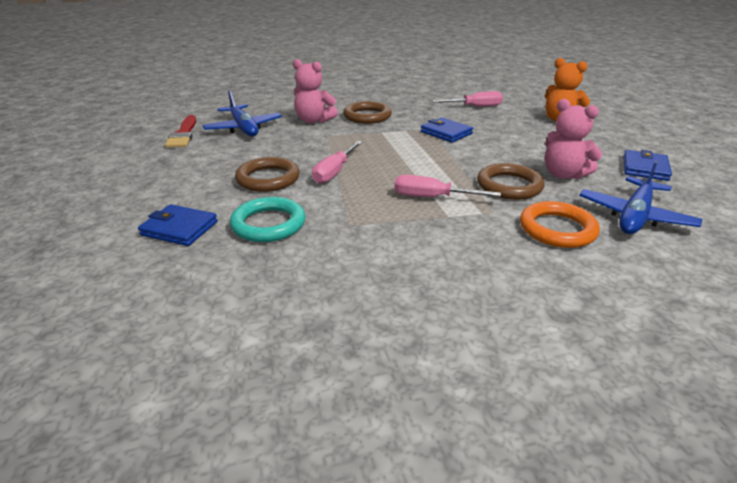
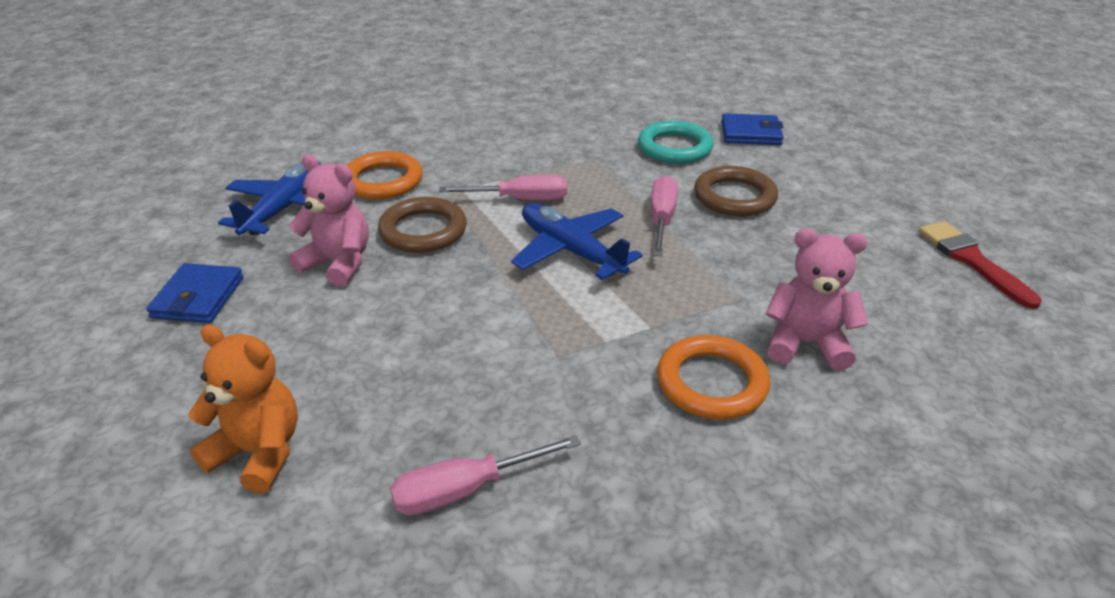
camera: 165 degrees right, 5 degrees up
(243, 128) = (902, 294): blue plane -> blue plane (570, 250)
(367, 116) = (711, 383): brown ring -> orange ring
(446, 133) = (525, 345): blue wallet -> none

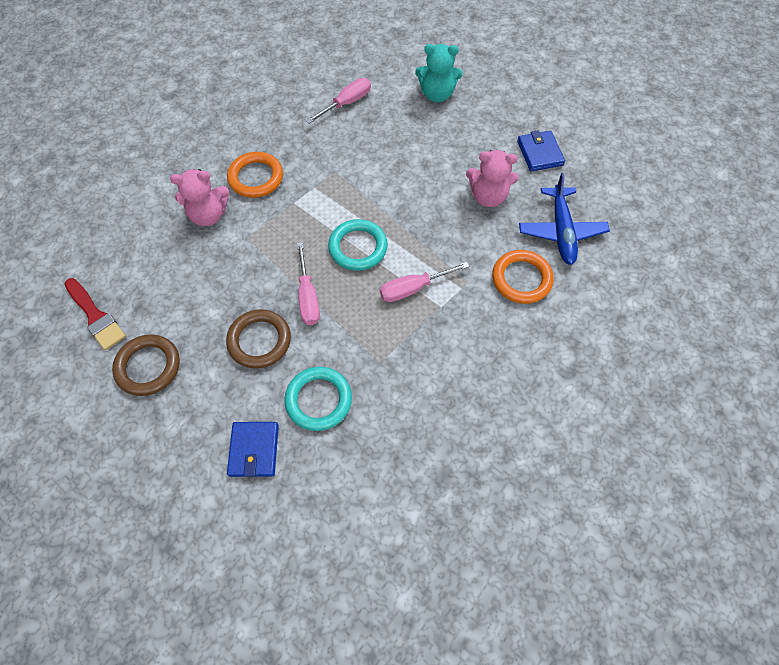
camera: 160 degrees right, 25 degrees up
(259, 452) = (437, 94): orange teddy bear -> turquoise teddy bear
(423, 230) = (458, 237): brown ring -> brown ring (148, 367)
(570, 250) = (358, 247): blue plane -> turquoise ring
(750, 133) = (254, 450): blue wallet -> blue wallet turned 75 degrees counterclockwise

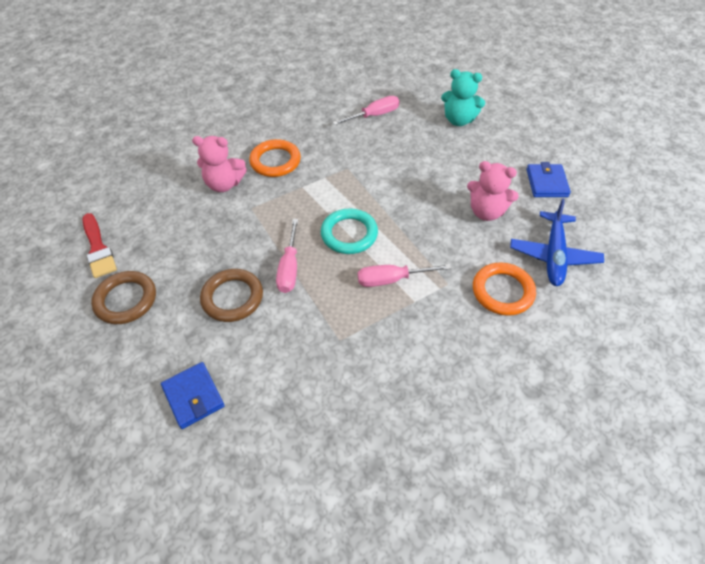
camera: 15 degrees right, 10 degrees down
(254, 450) = (193, 396): blue wallet -> blue wallet turned 45 degrees counterclockwise
(318, 400) = (270, 363): turquoise ring -> none

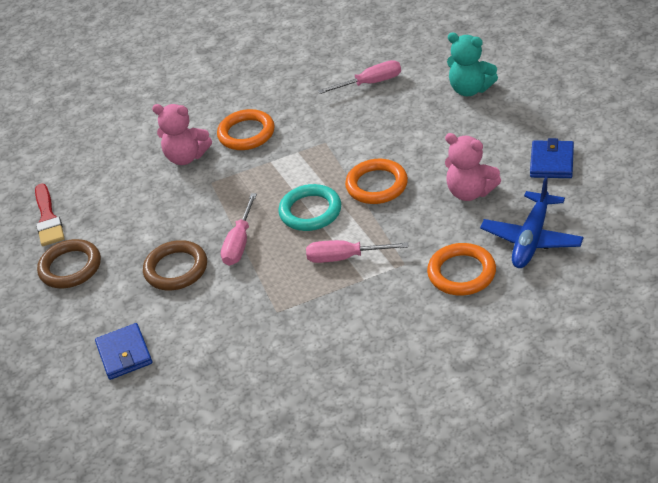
camera: 15 degrees right, 10 degrees down
(403, 207) = (377, 185): none -> orange ring

